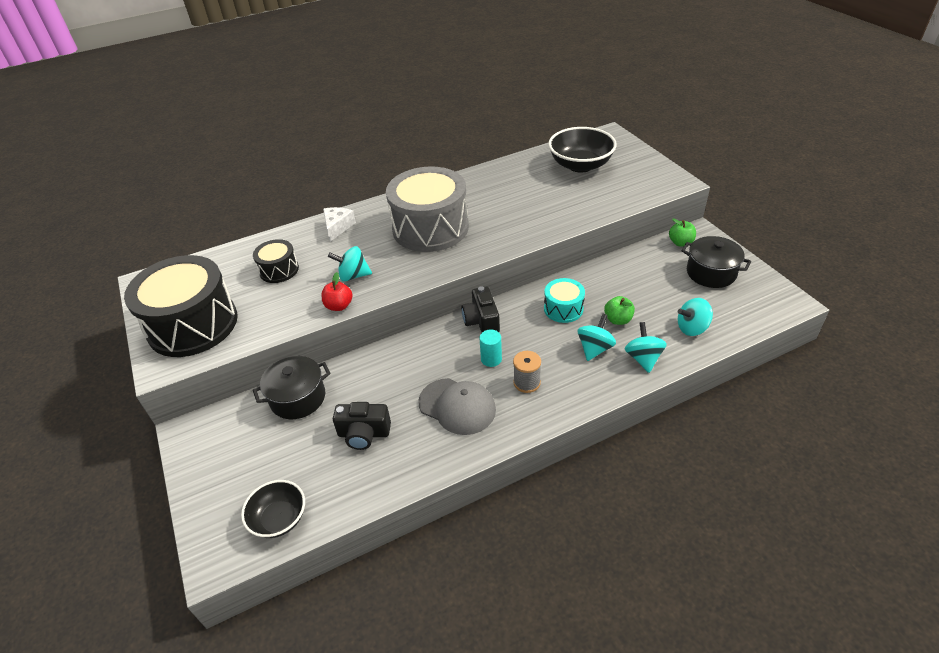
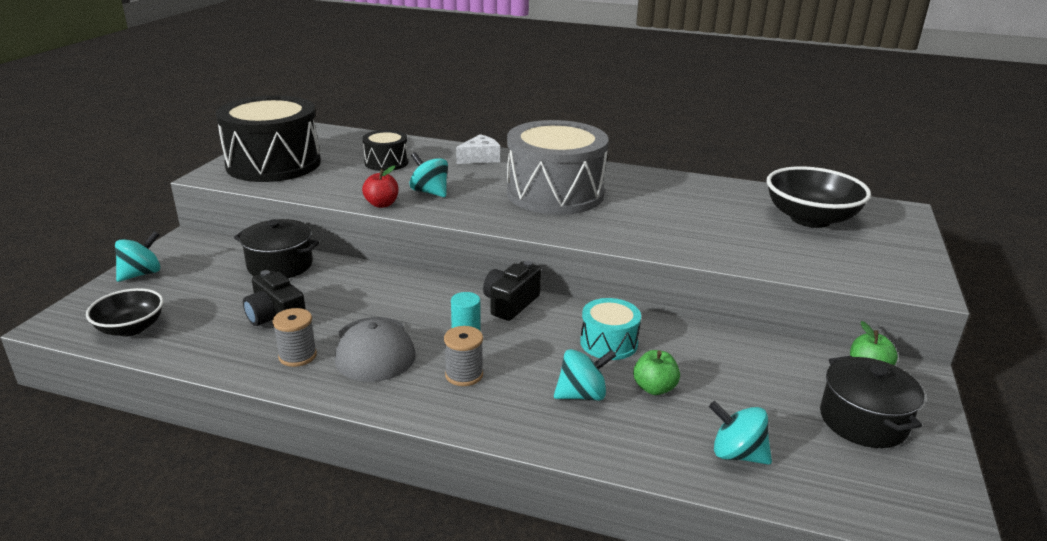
camera: 40 degrees right, 15 degrees down
(422, 445) = (297, 356): none -> grey spool
(643, 358) = (621, 439): turquoise spinning top -> turquoise spinning top (141, 274)

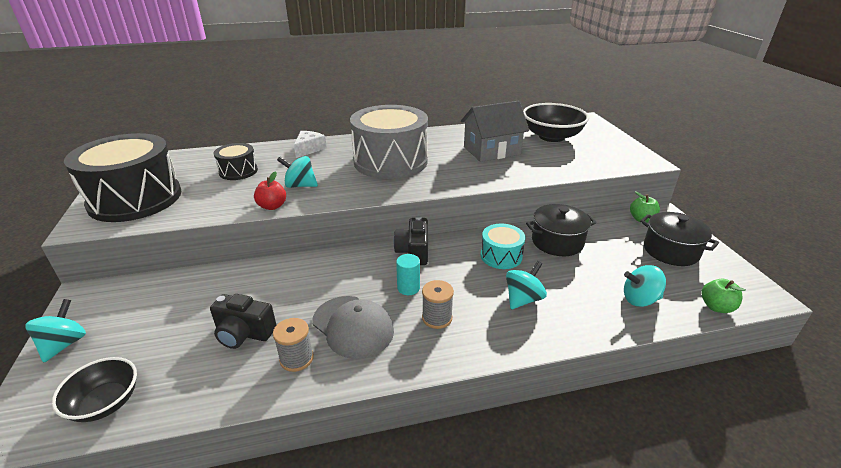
camera: 30 degrees left, 5 degrees up
(280, 265) = (202, 286): black pot -> black pot (557, 242)
(654, 388) = (557, 276): green apple -> green apple (716, 307)
(698, 214) = (491, 151): none -> grey house

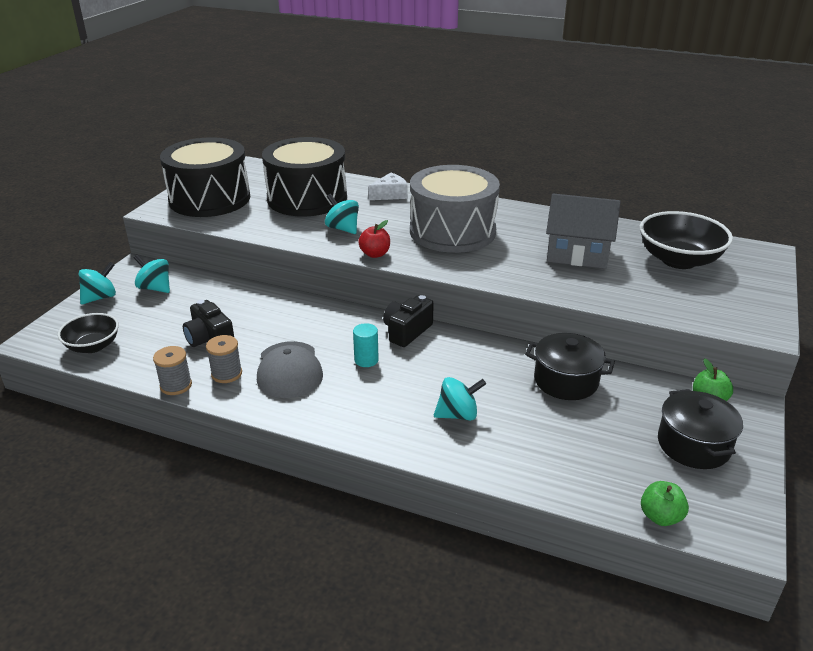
camera: 35 degrees right, 0 degrees up
(238, 171) = (307, 198): black drum -> black drum, size x2.08
(272, 206) = (300, 240): red apple -> red apple (375, 254)
(437, 318) = (361, 394): grey spool -> grey spool (176, 385)
(501, 256) = (486, 369): turquoise drum -> none
(639, 299) = (579, 469): turquoise spinning top -> turquoise spinning top (155, 288)

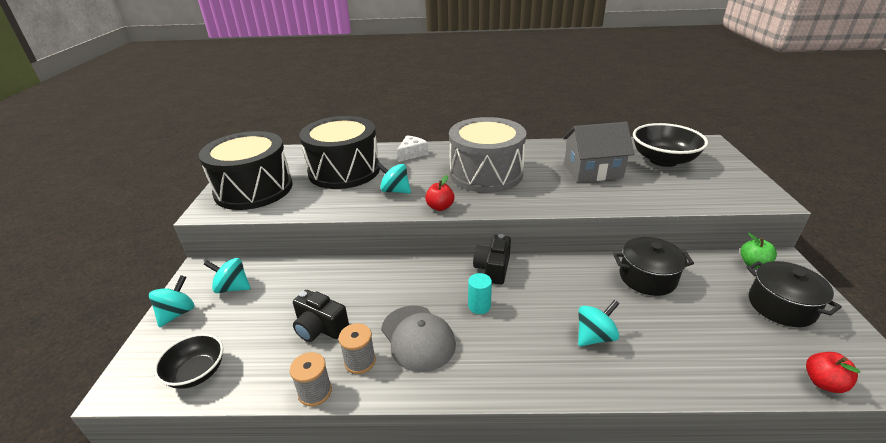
camera: 20 degrees left, 0 degrees up
(660, 517) = (823, 383): green apple -> red apple

